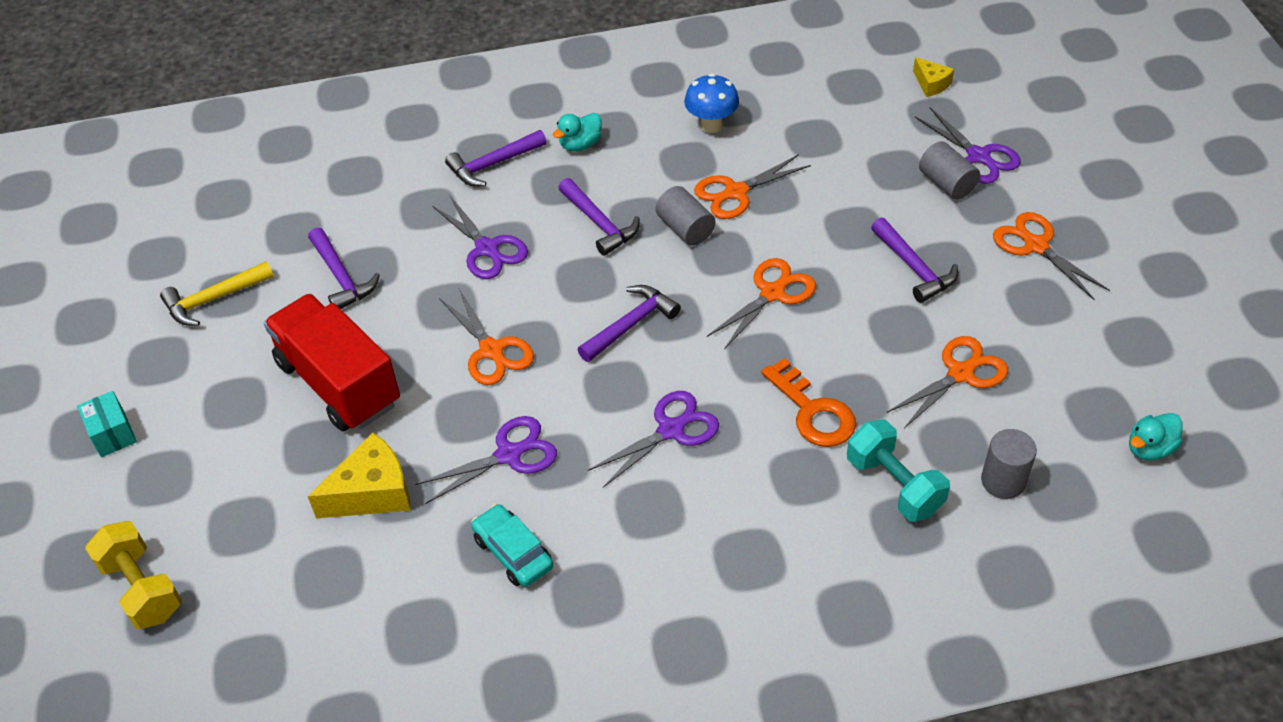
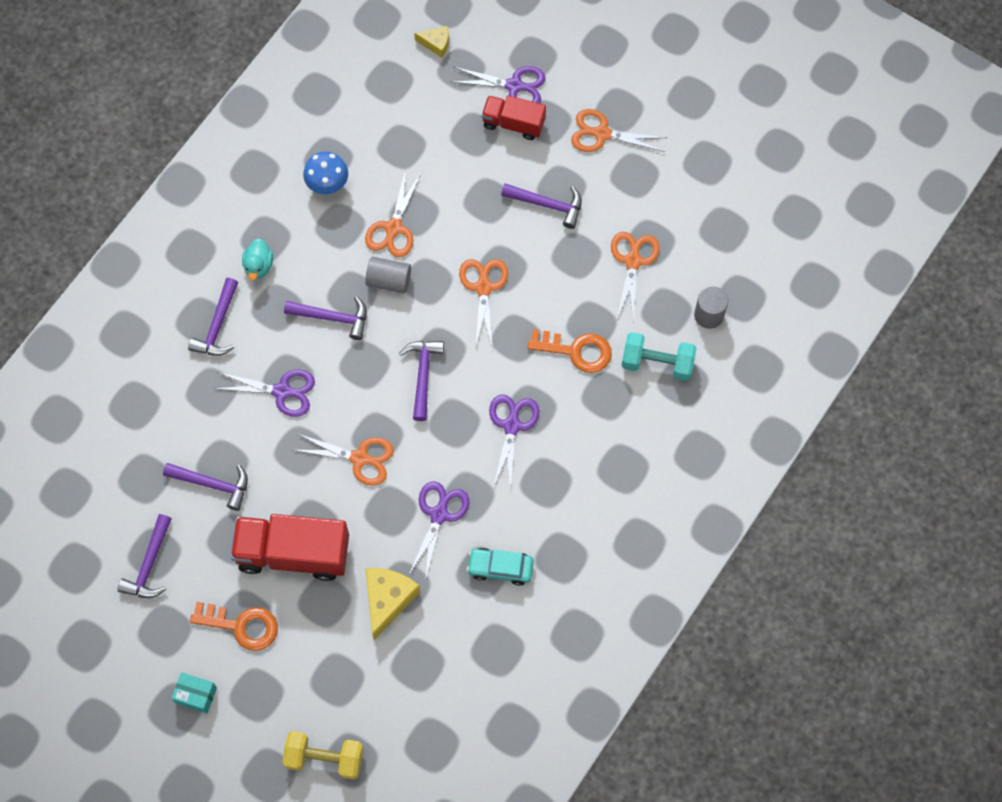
camera: 45 degrees left, 20 degrees up
(214, 299) = (149, 564): yellow hammer -> purple hammer
(222, 408) = (242, 625): none -> orange key
(946, 184) = (513, 123): grey cylinder -> red truck
(1149, 448) = (764, 234): turquoise duck -> none

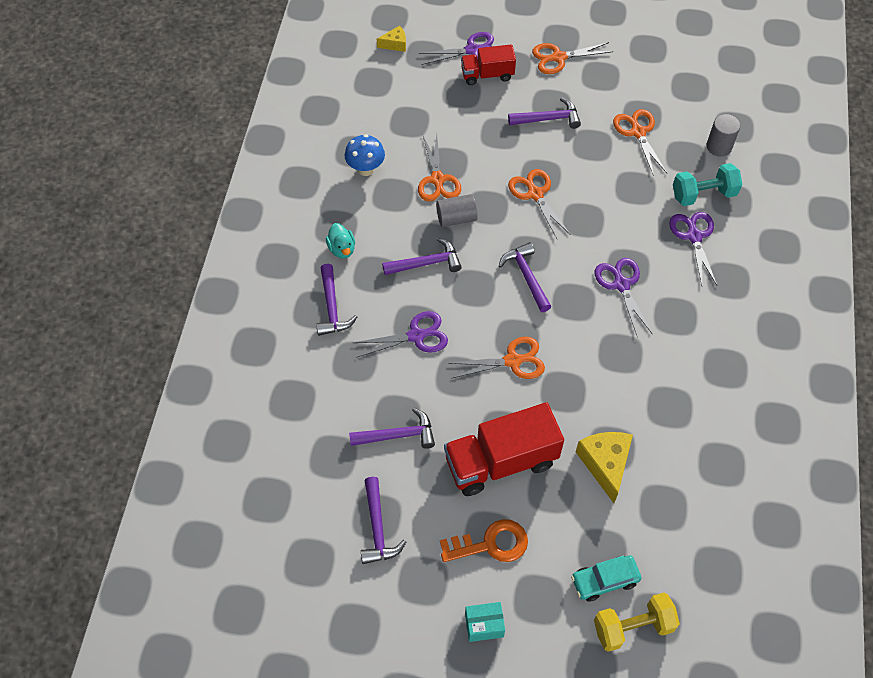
camera: 25 degrees left, 10 degrees down
(439, 515) = (605, 377): purple scissors -> purple scissors (694, 236)
(500, 568) = (682, 397): turquoise car -> turquoise car (604, 580)
(576, 351) = (636, 210): orange key -> none

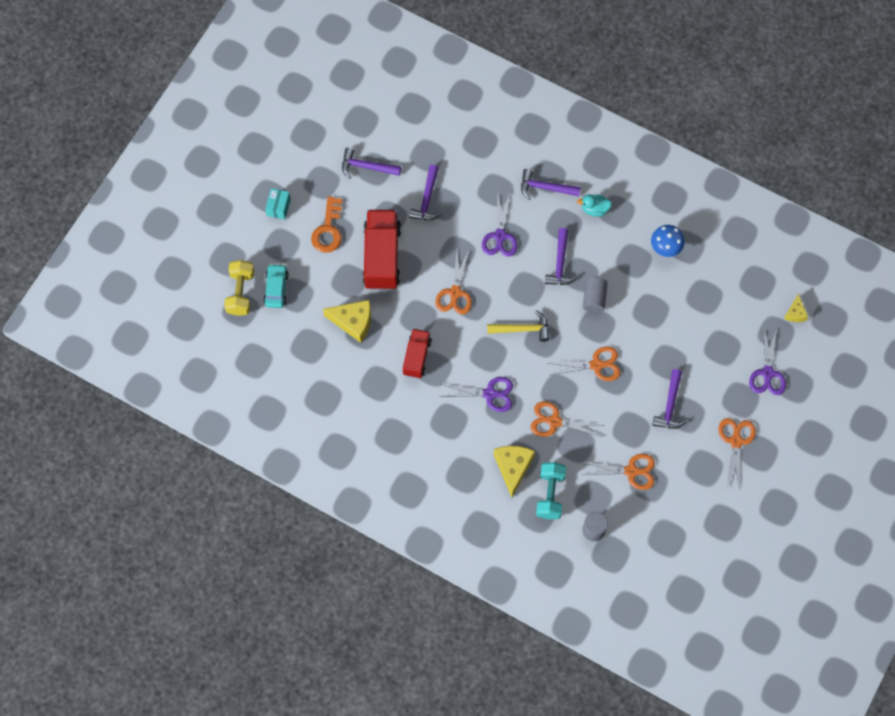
camera: 110 degrees right, 10 degrees up
(437, 179) = (636, 297): orange scissors -> orange scissors (554, 421)
(487, 75) = (735, 375): red truck -> red truck (417, 357)
(526, 276) = (522, 329): purple hammer -> yellow hammer
(694, 236) = (513, 468): purple scissors -> yellow cheese

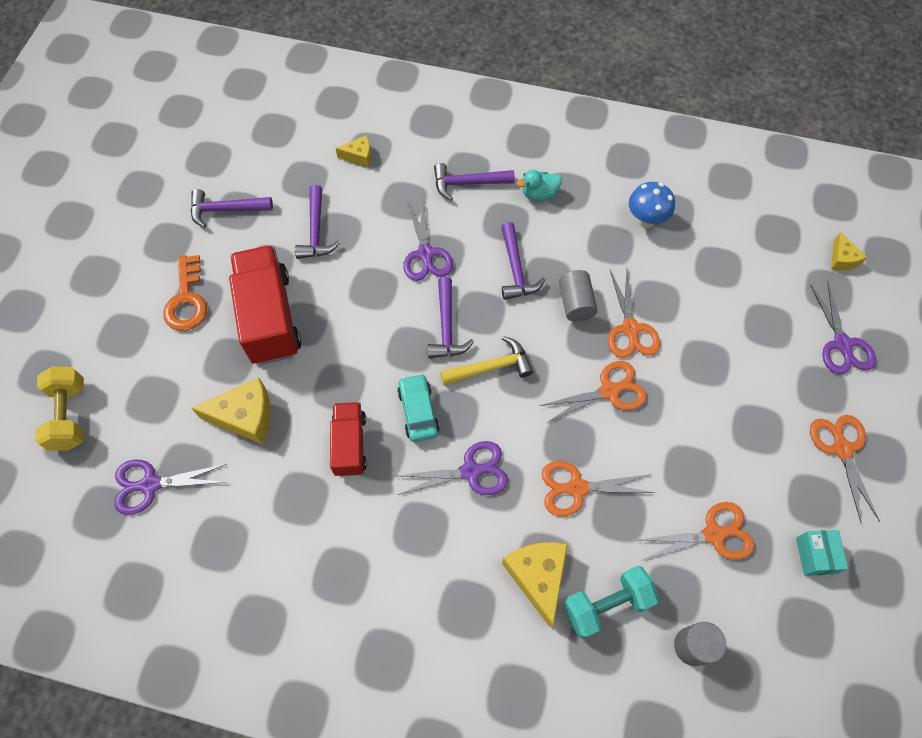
camera: 15 degrees left, 5 degrees down
(276, 288) = (122, 397): turquoise car -> turquoise car (418, 411)
(278, 207) = (112, 287): turquoise box -> turquoise box (815, 555)
(286, 351) = (151, 485): none -> purple scissors
(455, 293) = (383, 341): orange scissors -> orange scissors (630, 329)
(471, 146) = (359, 156): none -> yellow cheese
(550, 494) = (606, 604): turquoise dumbbell -> turquoise dumbbell turned 75 degrees clockwise
(670, 405) = (731, 421): purple hammer -> purple hammer (446, 327)

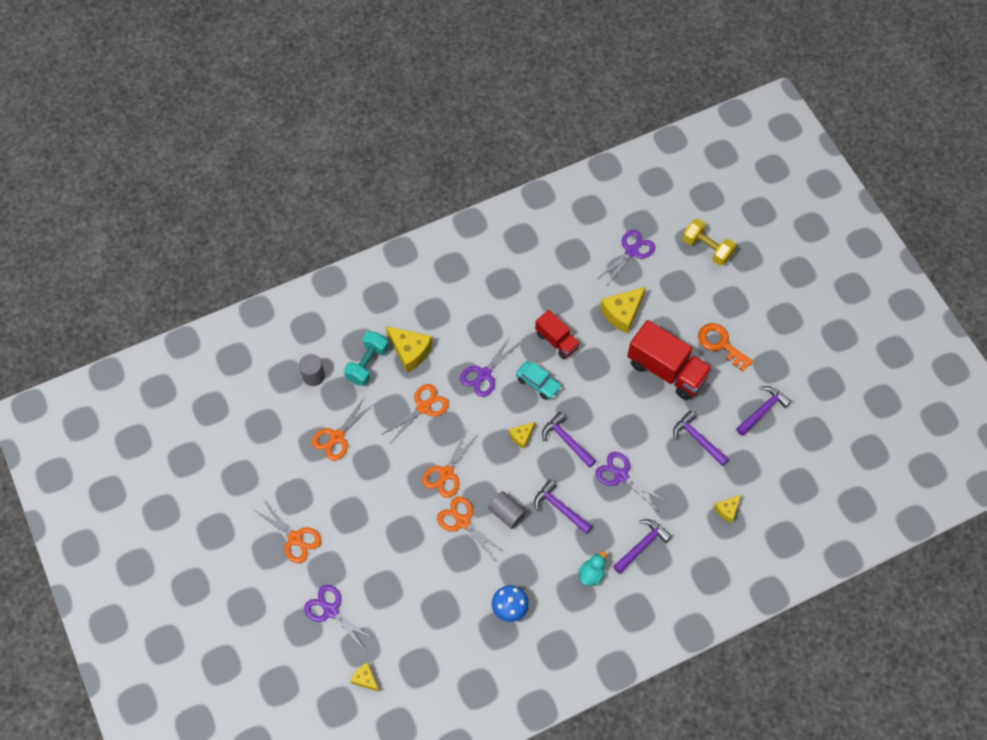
camera: 140 degrees right, 0 degrees up
(491, 367) = (521, 436): yellow hammer -> yellow cheese
(815, 555) = (278, 465): turquoise box -> none

